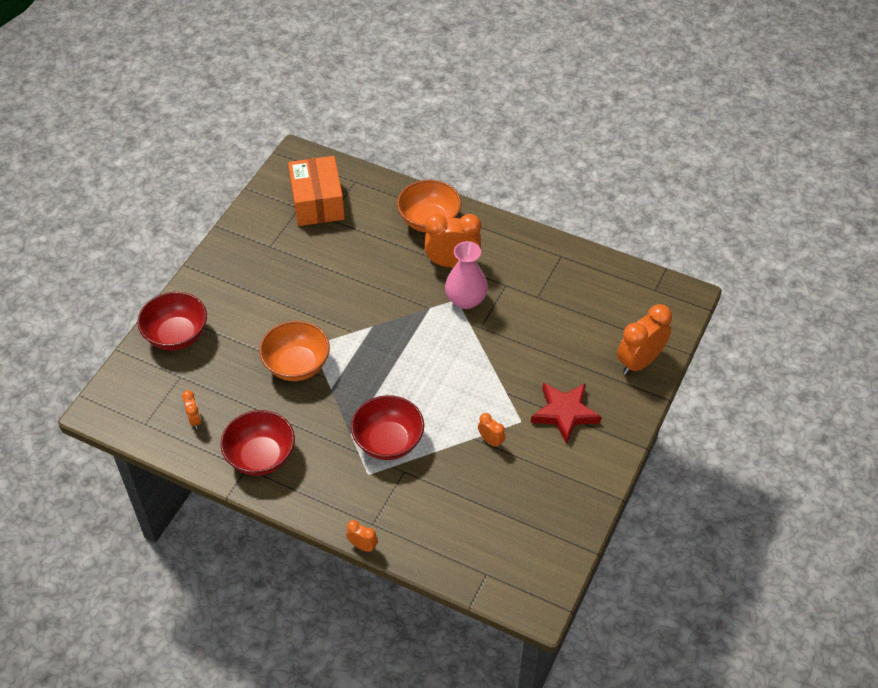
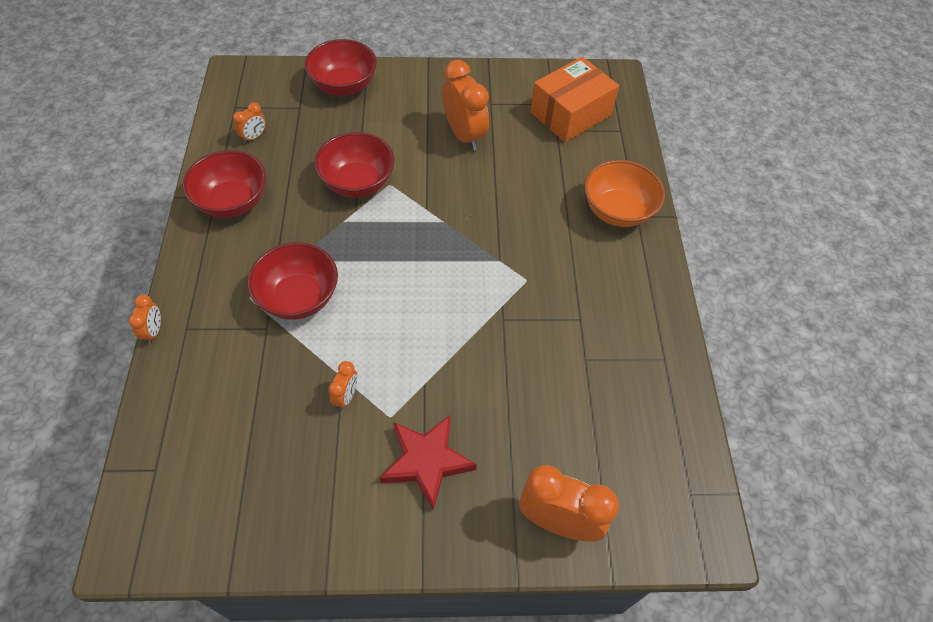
camera: 60 degrees right, 5 degrees up
(297, 365) = (357, 182): orange bowl -> red bowl
(452, 263) = (575, 255): orange clock -> orange clock (464, 135)
(466, 300) = (532, 289): pink vase -> none

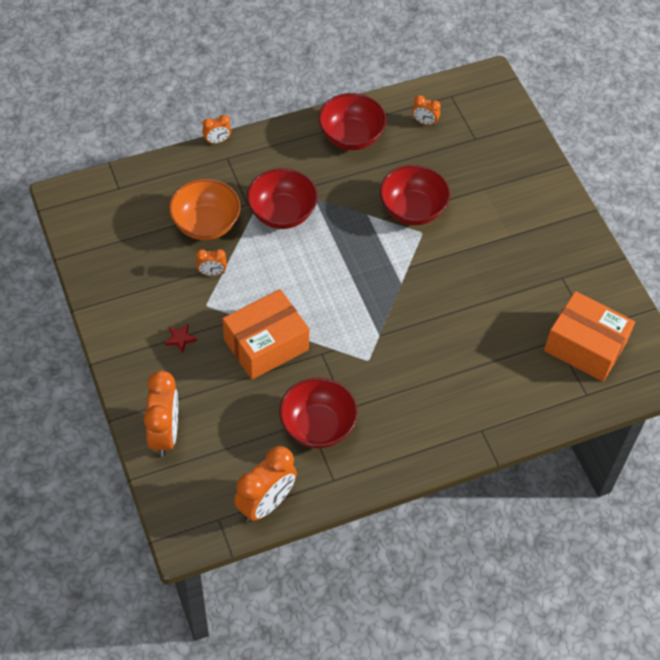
camera: 70 degrees right, 0 degrees up
(344, 86) = (519, 160): red bowl -> red bowl (317, 426)
(427, 461) = (180, 339): red star -> red star, size x0.44
(464, 135) = (508, 269): orange clock -> orange clock (266, 503)
(471, 369) = (266, 345): none -> orange box
(617, 211) = (479, 412): orange bowl -> orange bowl (206, 224)

